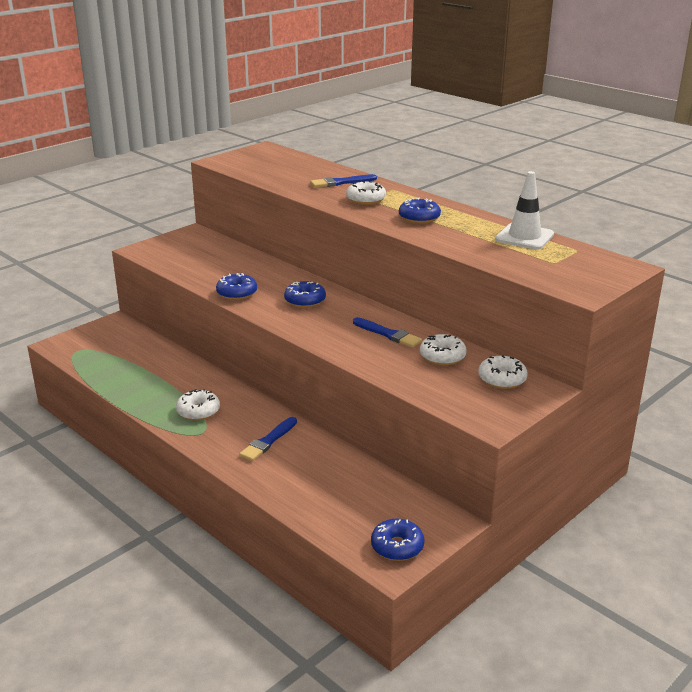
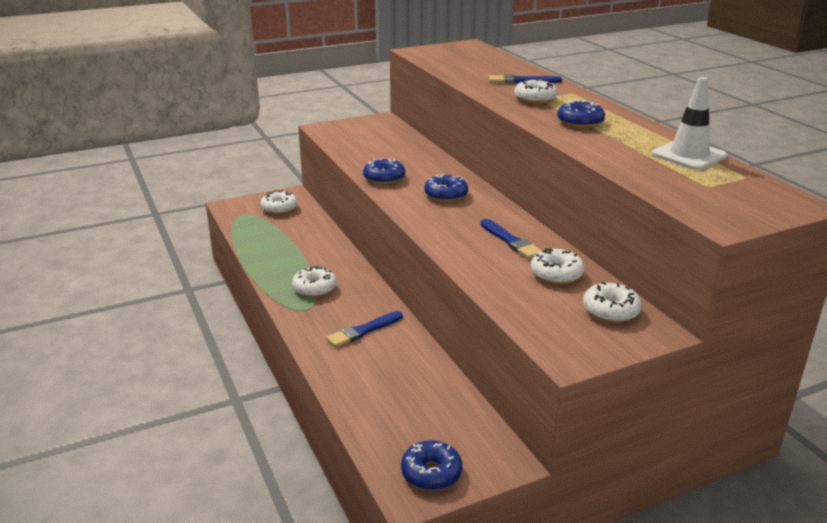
camera: 20 degrees right, 0 degrees up
(112, 339) = (279, 208): none -> white donut

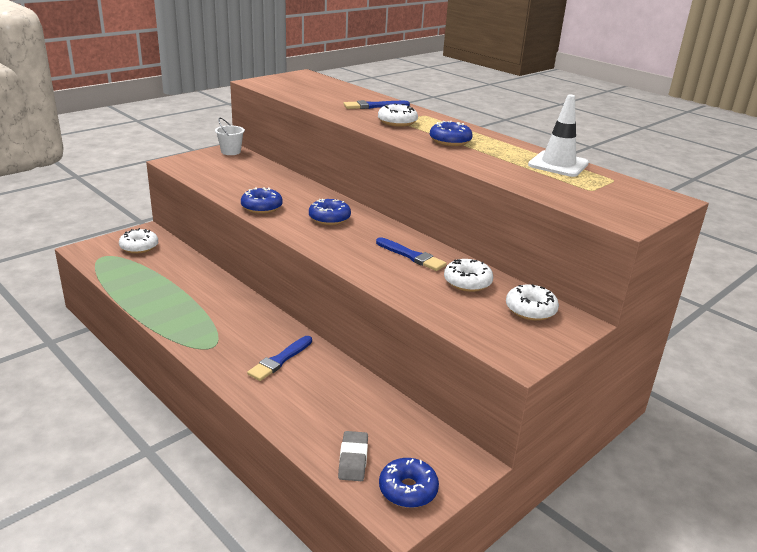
camera: 20 degrees left, 0 degrees up
(314, 288) = (212, 324): white donut -> none
(382, 121) = (231, 152): none -> white bucket
(391, 434) = (353, 459): none -> grey eraser

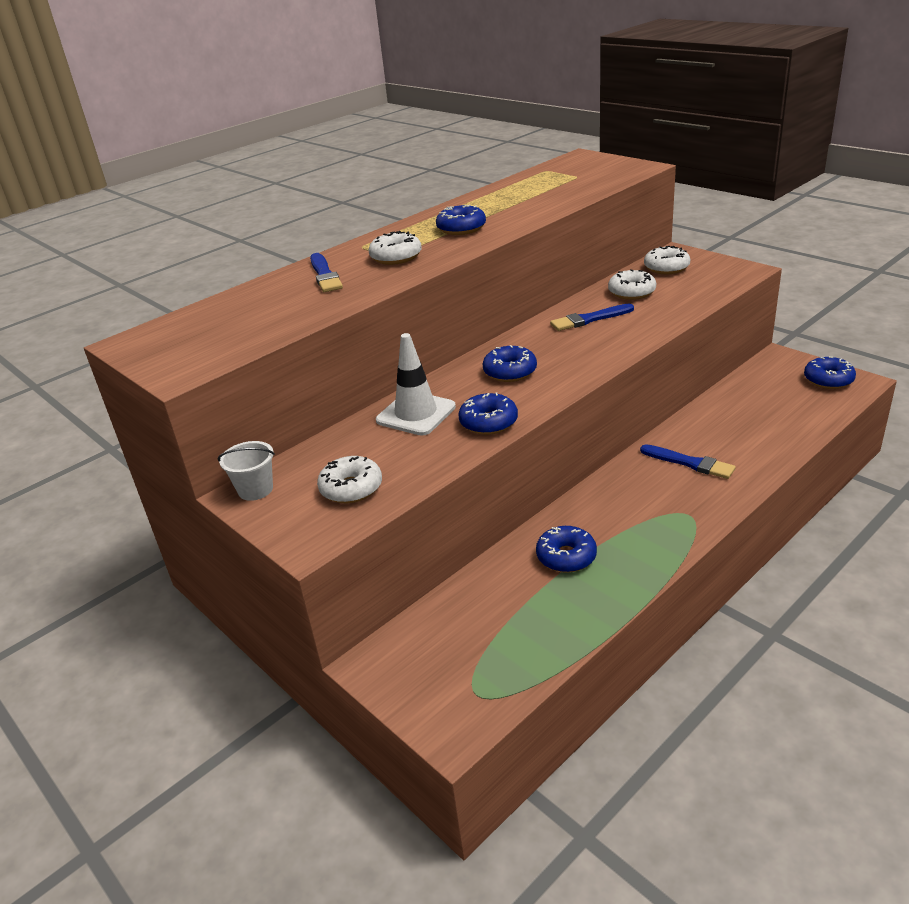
camera: 85 degrees left, 5 degrees up
(139, 247) = (434, 655): white donut -> white donut (351, 488)
(195, 292) = (566, 557): none -> blue donut
(353, 459) = (811, 406): grey eraser -> none
(411, 256) = (589, 319): blue brush -> blue brush turned 150 degrees counterclockwise
(558, 164) = (516, 187): white traffic cone -> white traffic cone (416, 414)

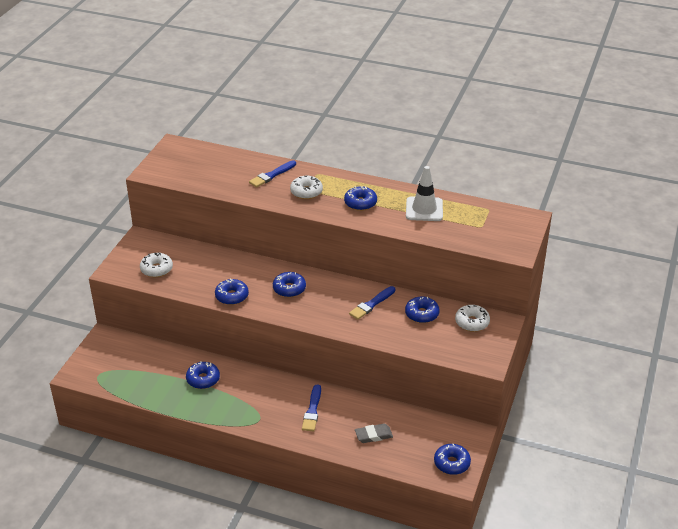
camera: 60 degrees right, 5 degrees up
(255, 489) = (145, 240): white bucket -> none
(416, 414) = (230, 268): white traffic cone -> white traffic cone (424, 209)
(589, 319) = (371, 304): blue brush -> blue brush turned 90 degrees counterclockwise
(631, 292) = (422, 314): white donut -> blue donut
(759, 424) = (373, 435): none -> grey eraser

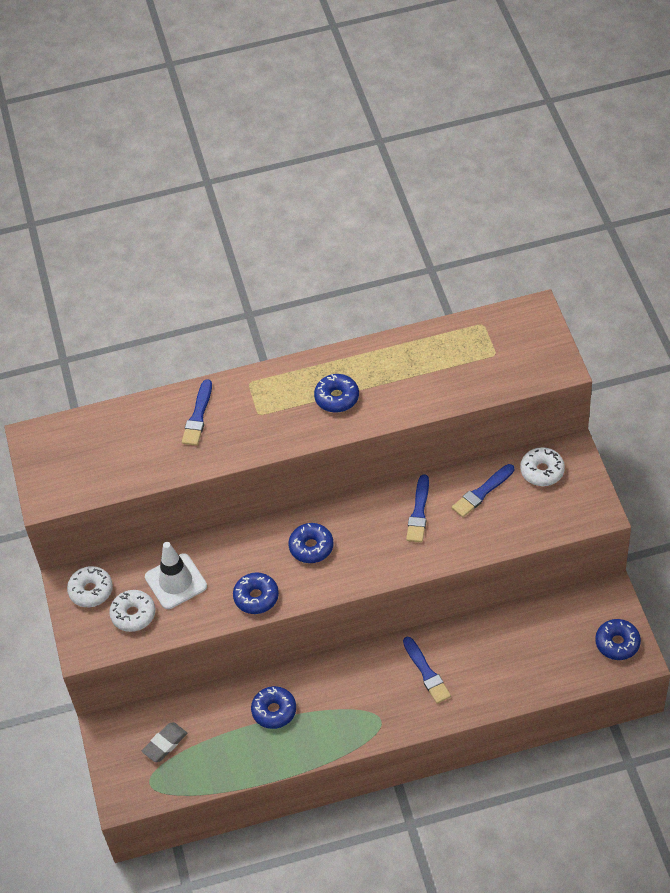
camera: 30 degrees left, 15 degrees up
(306, 192) = (261, 417): white donut -> white donut (91, 590)
(373, 435) = (514, 661): grey eraser -> grey eraser (165, 744)
(422, 314) = (482, 492): blue donut -> blue brush
(424, 209) = (414, 365): white traffic cone -> white traffic cone (176, 581)

